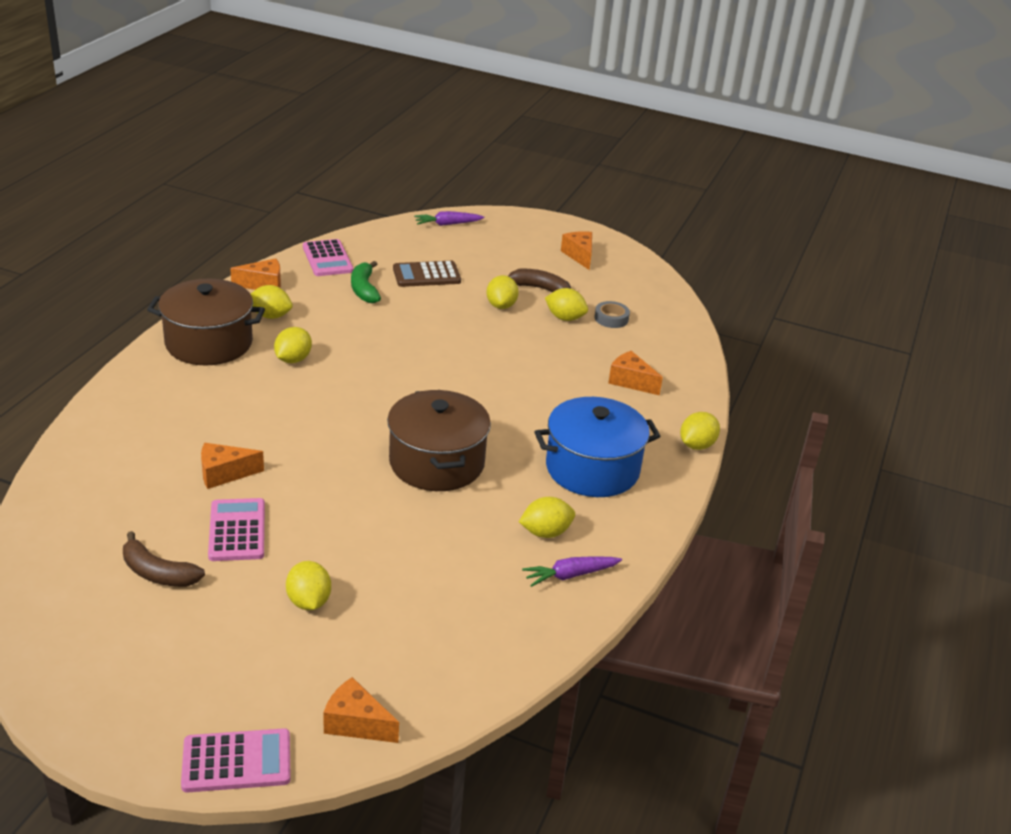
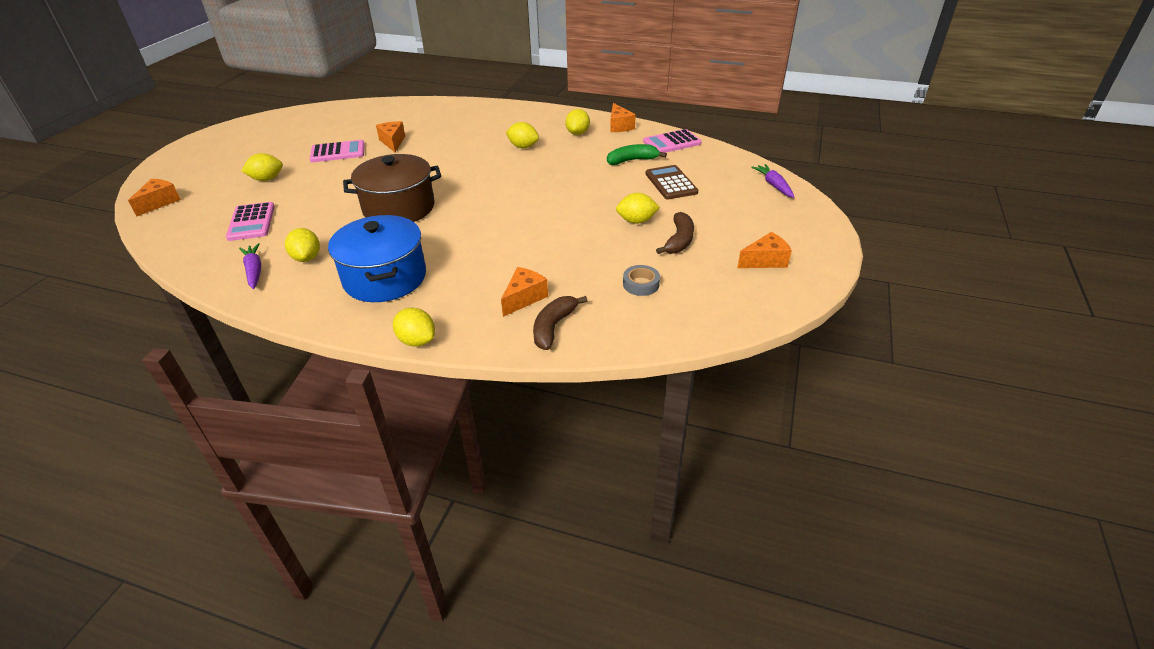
camera: 90 degrees right, 5 degrees up
(158, 573) = (307, 137): brown banana -> brown banana (553, 327)
(209, 343) = (536, 120): brown pot -> none
(236, 761) = (155, 174): pink calculator -> pink calculator (251, 222)
(565, 318) = (629, 256): yellow lemon -> none

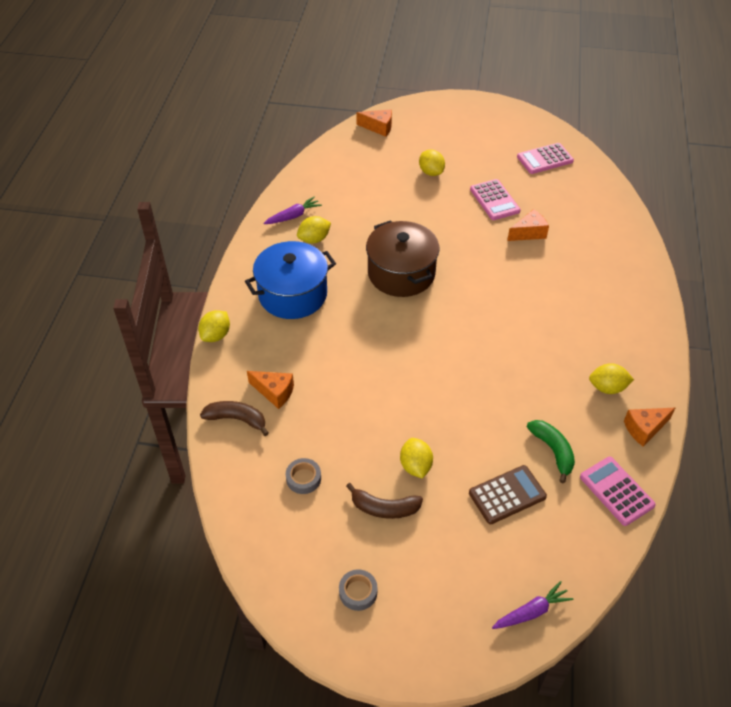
camera: 80 degrees right, 10 degrees up
(251, 222) = (360, 189): pink calculator -> pink calculator (545, 159)
(523, 146) = (554, 341): yellow lemon -> none
(765, 261) = (358, 592): orange cheese -> grey tape

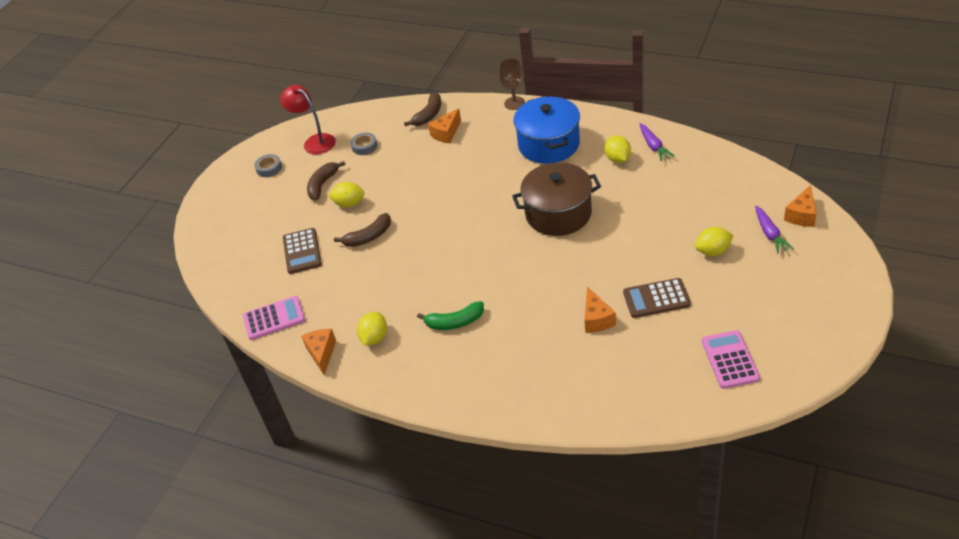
camera: 110 degrees right, 5 degrees down
(216, 335) = (514, 103): yellow lemon -> brown goblet
(295, 547) = (314, 141): none -> red lamp
(467, 430) = (368, 237): none -> brown banana
(494, 200) = (656, 298): pink calculator -> brown calculator
(531, 612) = (211, 250): purple carrot -> purple carrot (770, 234)
(553, 451) = (327, 286): green banana -> green banana (455, 322)

